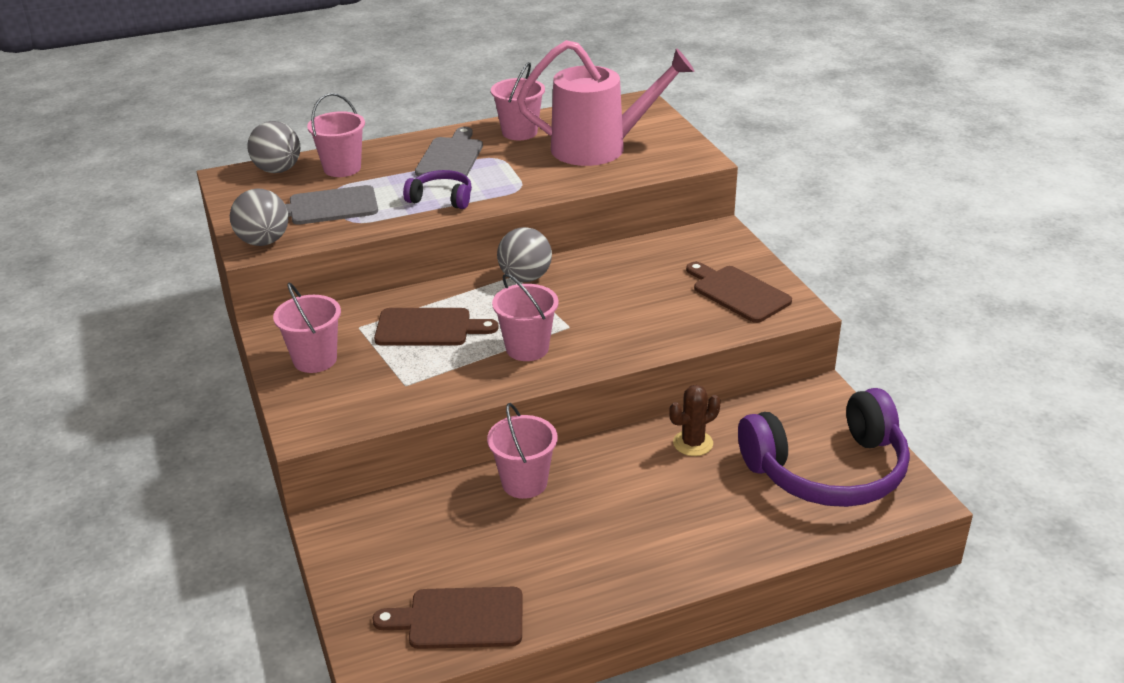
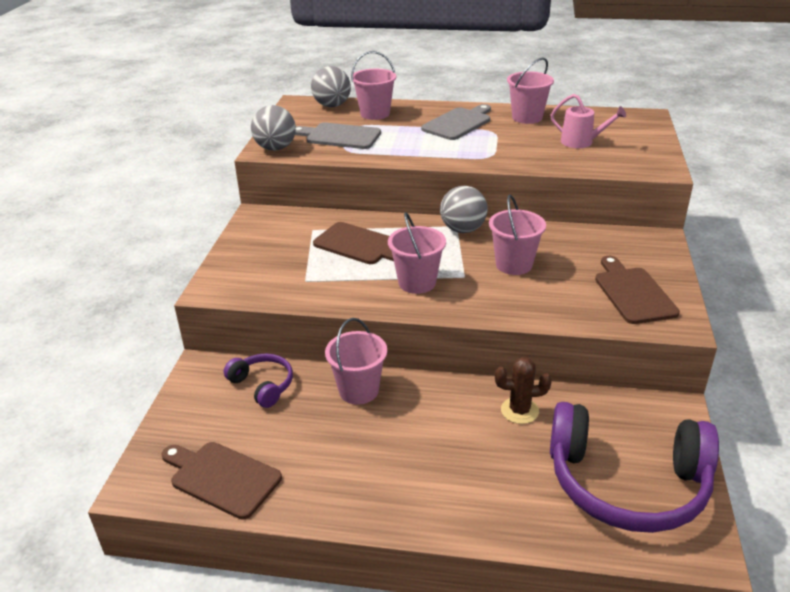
camera: 30 degrees right, 0 degrees up
(315, 360) = (263, 243): pink bucket -> pink bucket (514, 264)
(441, 198) = (423, 150): purple headphones -> purple headphones (262, 385)
(600, 148) = (581, 142): pink watering can -> pink watering can, size x0.48

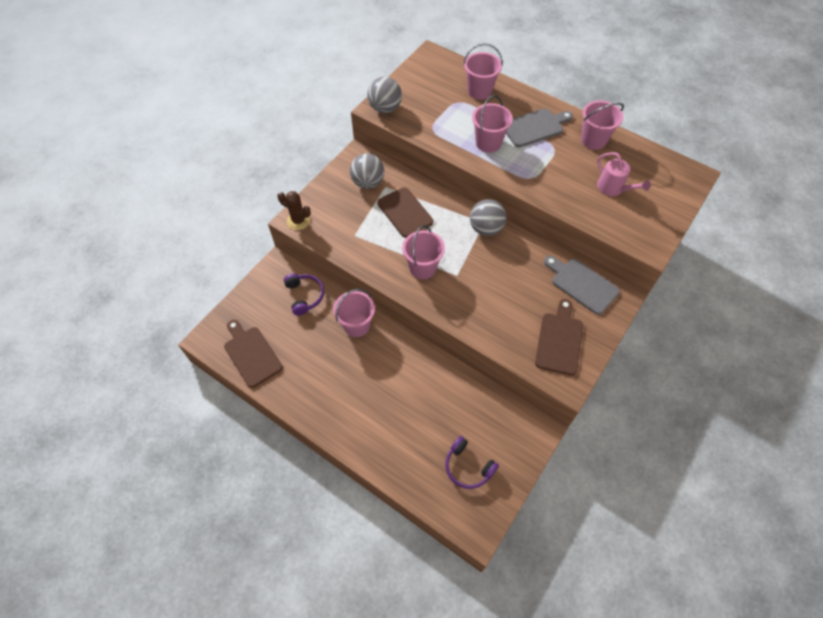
camera: 25 degrees right, 25 degrees up
(332, 105) = (454, 68): grey ball -> grey ball (368, 182)
(340, 136) = (437, 111): grey cutting board -> grey cutting board (582, 284)
(514, 264) = (497, 278): pink bucket -> pink bucket (488, 143)
(519, 411) = (441, 385): brown cactus -> brown cactus (298, 221)
(626, 483) = (468, 467): purple headphones -> purple headphones, size x0.48

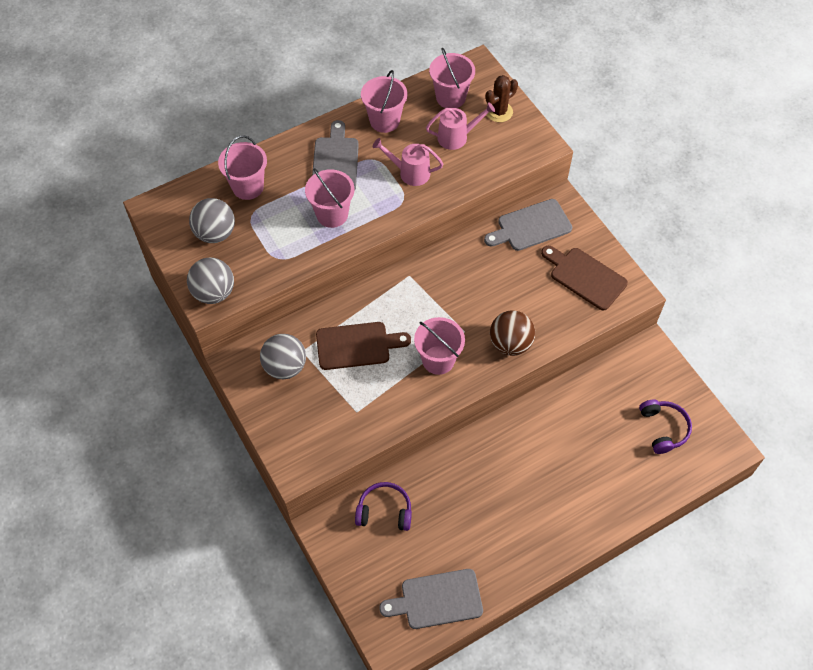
camera: 65 degrees left, 0 degrees up
(251, 354) = (437, 600): brown cutting board -> grey cutting board
(298, 221) = (301, 465): brown cactus -> brown cactus (499, 112)
(356, 325) = (452, 469): pink bucket -> pink bucket (450, 97)
(464, 309) = (510, 344): none -> brown ball
(468, 467) = (663, 429): purple headphones -> purple headphones turned 75 degrees counterclockwise
(486, 228) = (418, 277): grey ball -> grey ball (215, 233)
(557, 172) = (410, 172): none -> pink watering can

